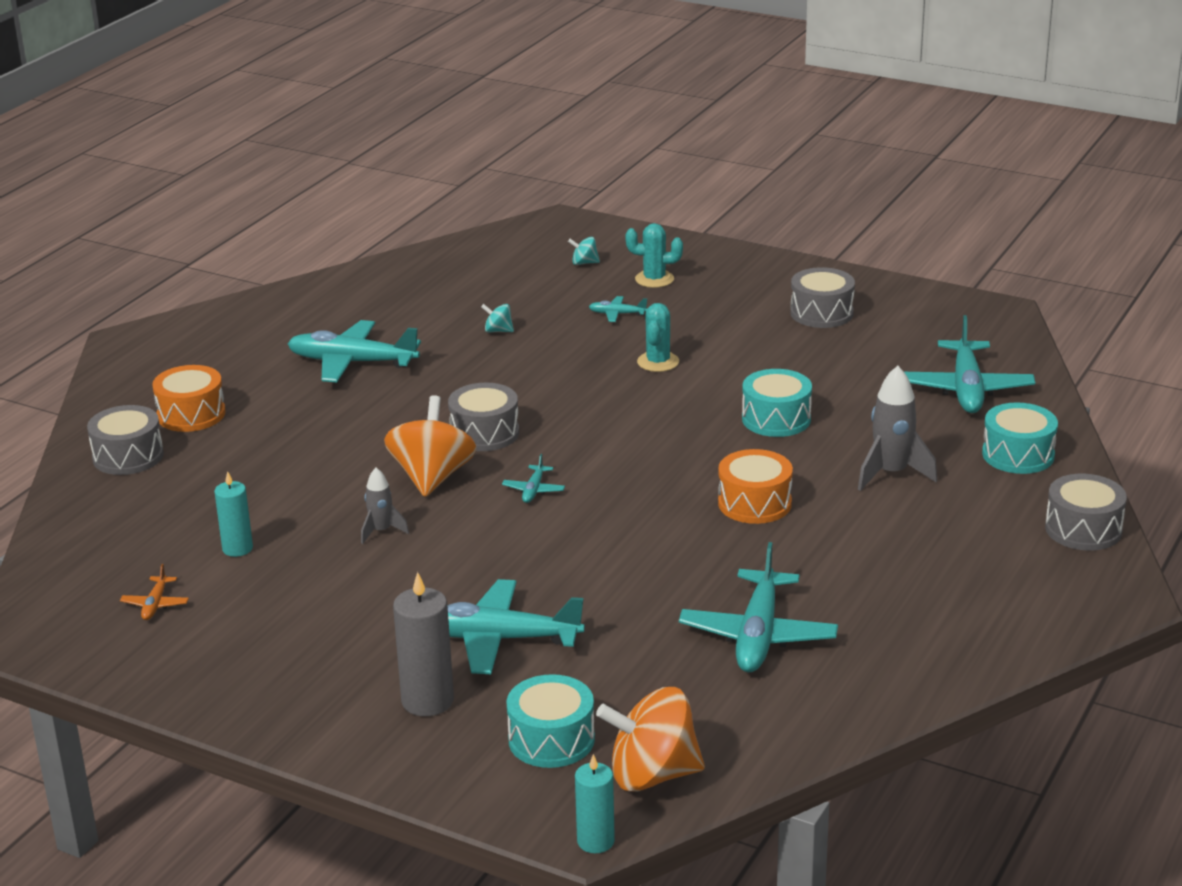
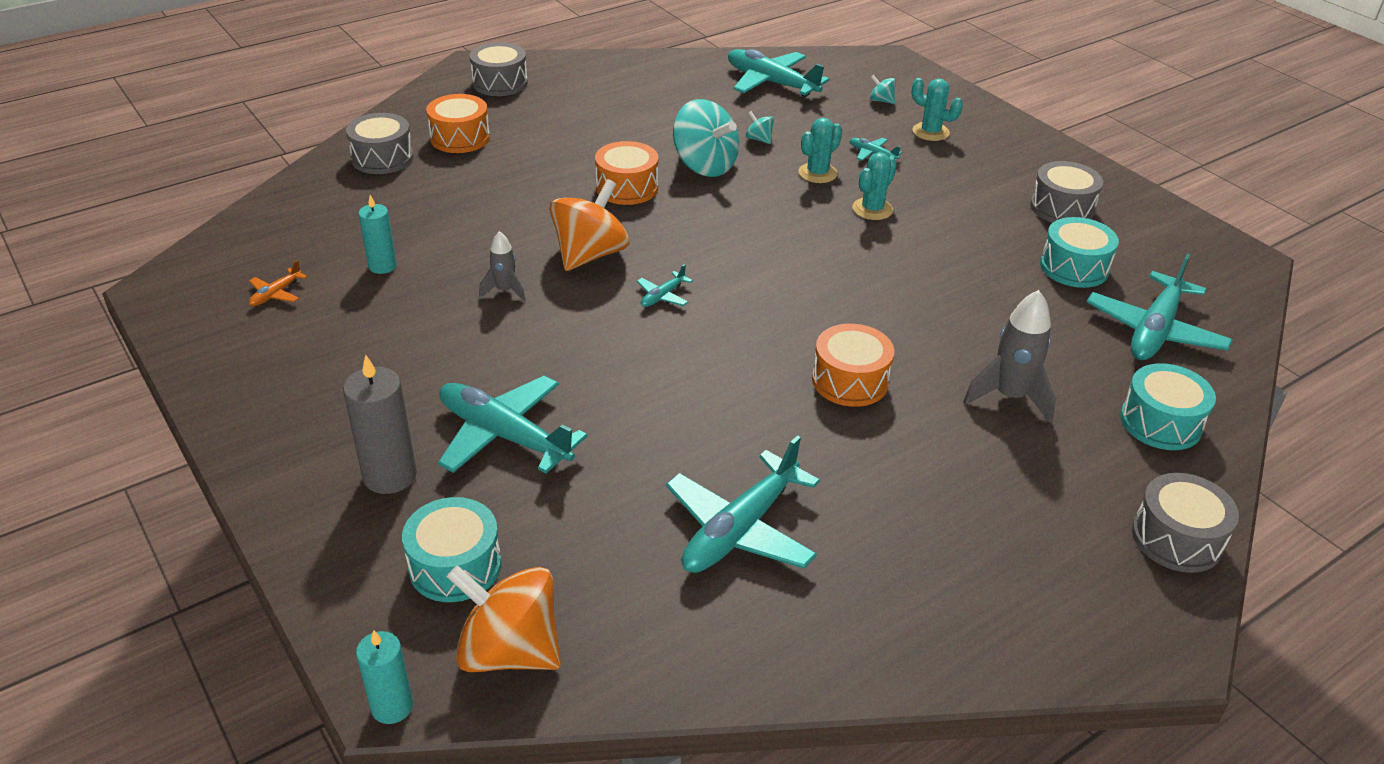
camera: 25 degrees right, 10 degrees up
(352, 362) = (619, 132): turquoise plane -> turquoise plane (771, 83)
(410, 410) = (627, 188): none -> orange drum
(467, 369) = (704, 166): none -> turquoise spinning top
(484, 433) = (668, 228): grey drum -> grey drum (500, 83)
(581, 345) = (817, 173): none -> turquoise cactus
(776, 419) = (938, 300): turquoise drum -> turquoise drum (1074, 267)

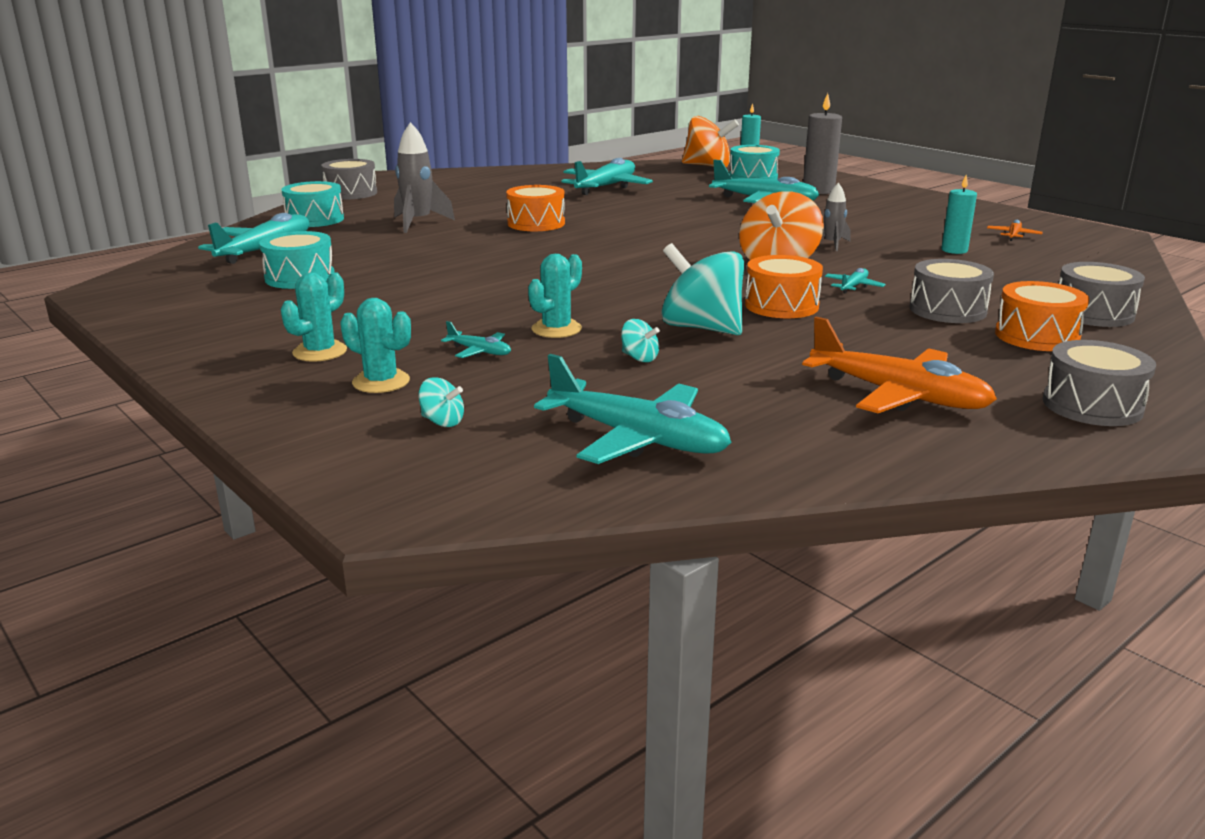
camera: 175 degrees right, 15 degrees down
(606, 98) = (898, 395): none -> orange plane
(662, 296) = (695, 247): turquoise plane -> turquoise plane (853, 287)
(872, 209) = (494, 304): turquoise cactus -> turquoise cactus (320, 352)
(1062, 208) = (264, 316): grey drum -> grey drum (947, 310)

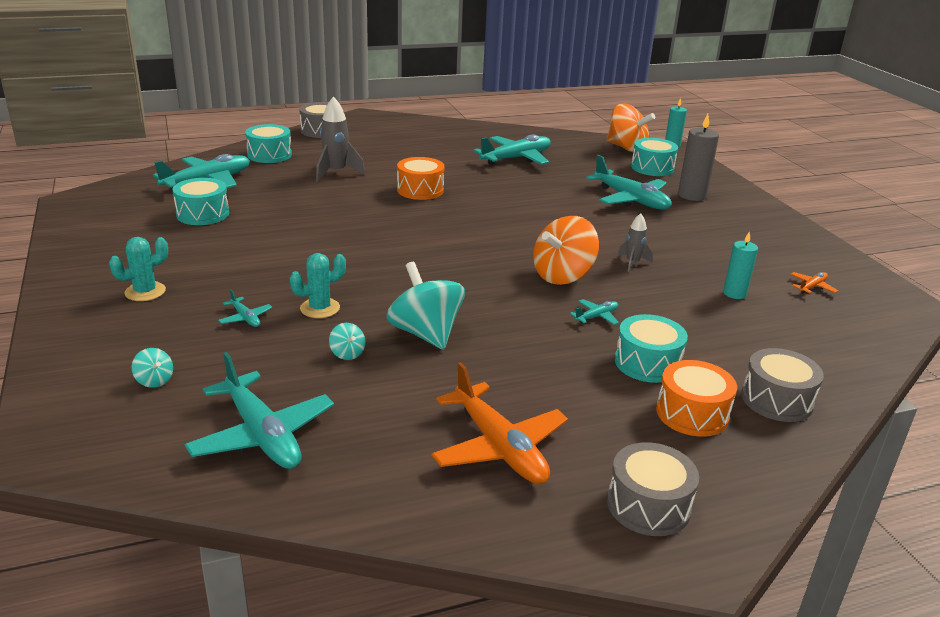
camera: 20 degrees right, 5 degrees up
(381, 382) = (154, 331): turquoise cactus -> none
(781, 305) = (514, 324): orange drum -> none
(947, 310) = (647, 363): grey drum -> turquoise drum

